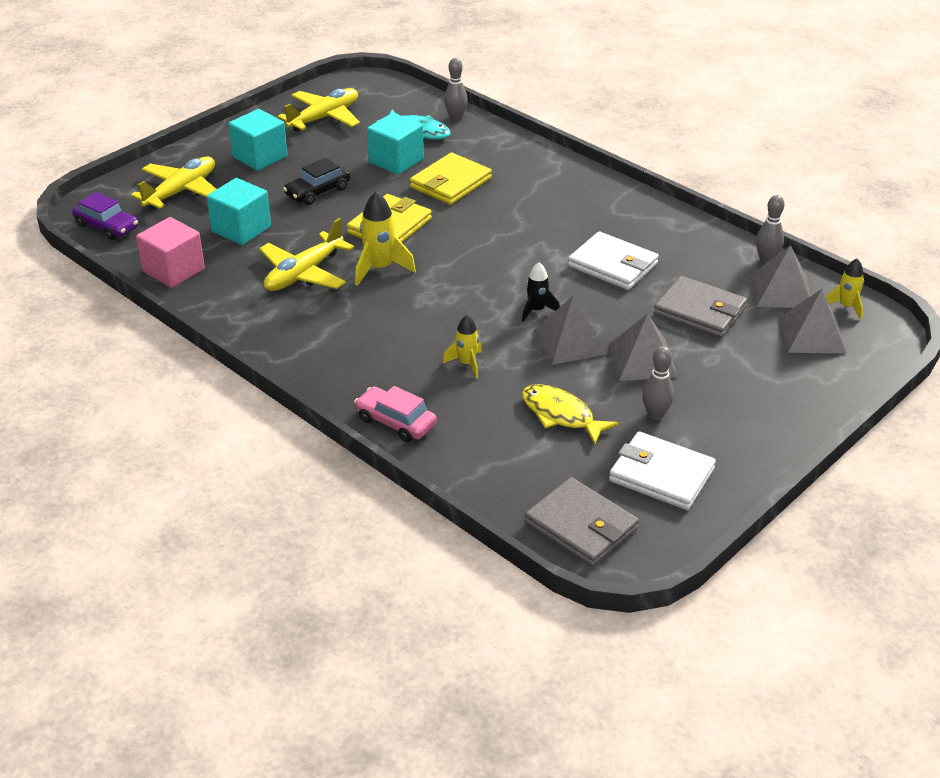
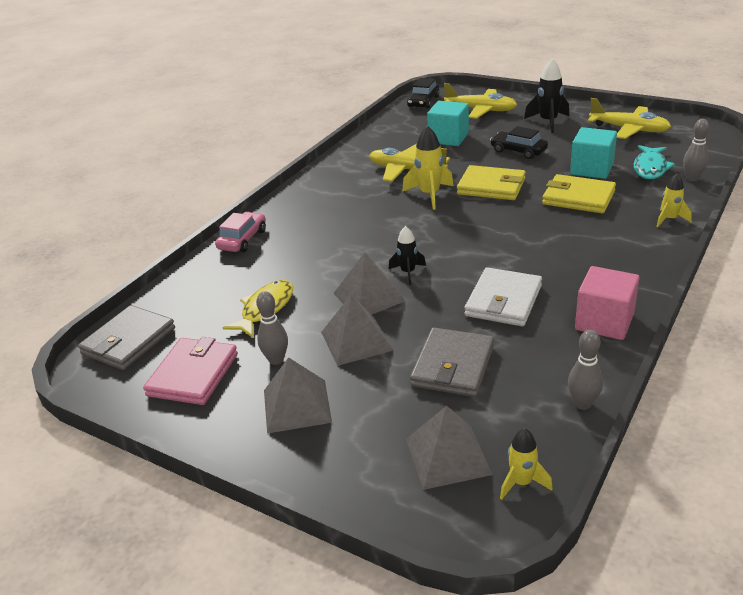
camera: 80 degrees right, 5 degrees down
(107, 226) = (423, 101): purple car -> black car
(174, 270) = (386, 131): pink cube -> pink cube (604, 322)
(260, 157) = (548, 122): turquoise cube -> black rocket
(467, 364) = (320, 254): yellow rocket -> yellow rocket (669, 219)
(661, 475) = (193, 375): white wallet -> pink wallet
(782, 290) = (525, 423): grey pyramid -> grey pyramid (297, 406)

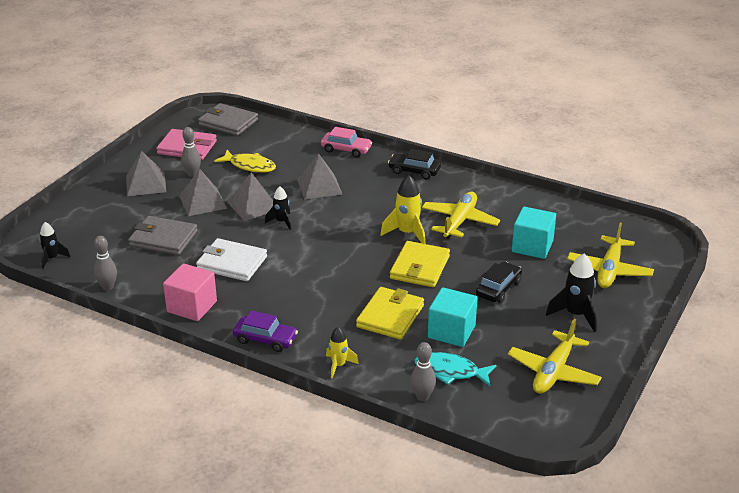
camera: 85 degrees right, 0 degrees up
(423, 101) = (634, 233): black car -> black car (414, 171)
(448, 456) = (83, 234): grey pyramid -> grey pyramid (319, 186)
(521, 483) = (52, 258): yellow rocket -> black rocket
(646, 264) = (265, 339): none -> purple car

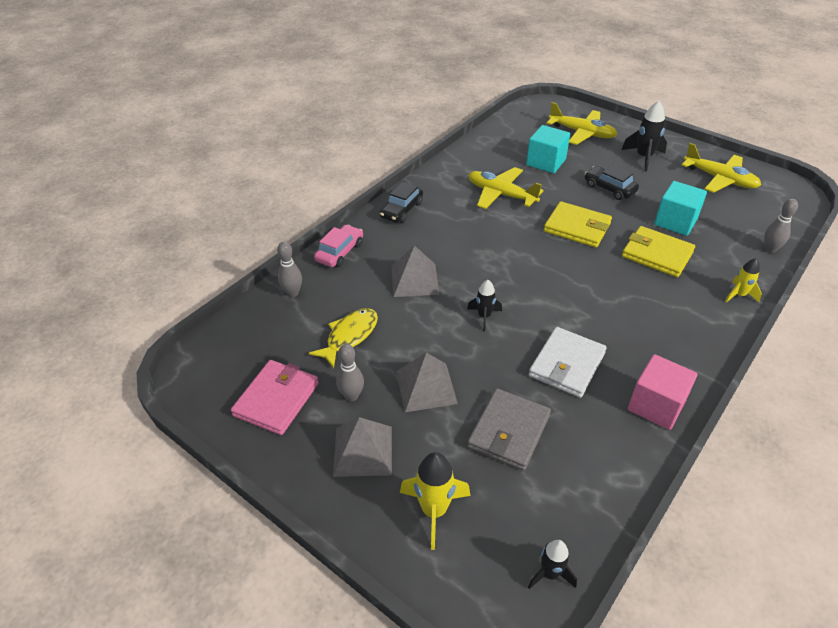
camera: 80 degrees left, 10 degrees up
(108, 287) = (620, 496): grey bowling pin -> grey bowling pin (292, 293)
(228, 122) = (225, 351): grey wallet -> none
(253, 205) = (444, 338): grey pyramid -> none
(265, 339) = (707, 344): purple car -> none
(407, 233) = (518, 228): yellow rocket -> yellow rocket (434, 511)
(450, 371) = (732, 230): turquoise fish -> none

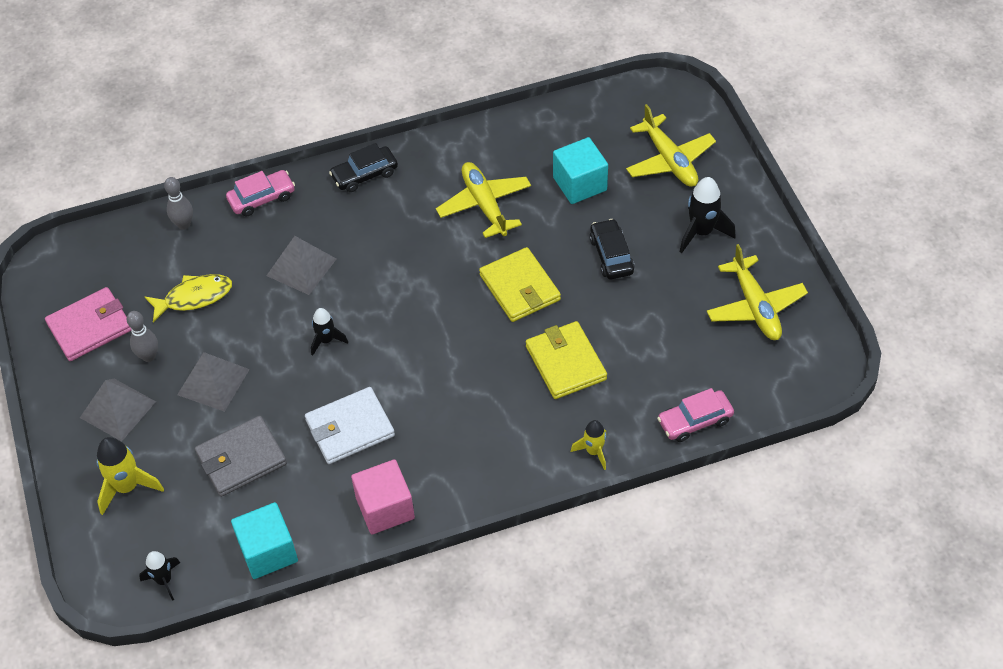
camera: 35 degrees right, 10 degrees up
(675, 222) = (633, 335): turquoise cube -> turquoise cube (268, 551)
(770, 249) = (695, 421): grey bowling pin -> pink car

